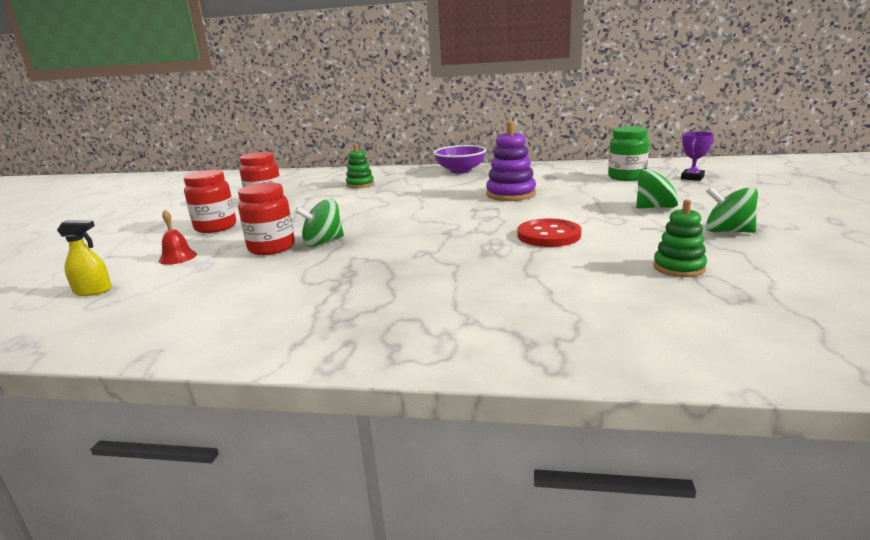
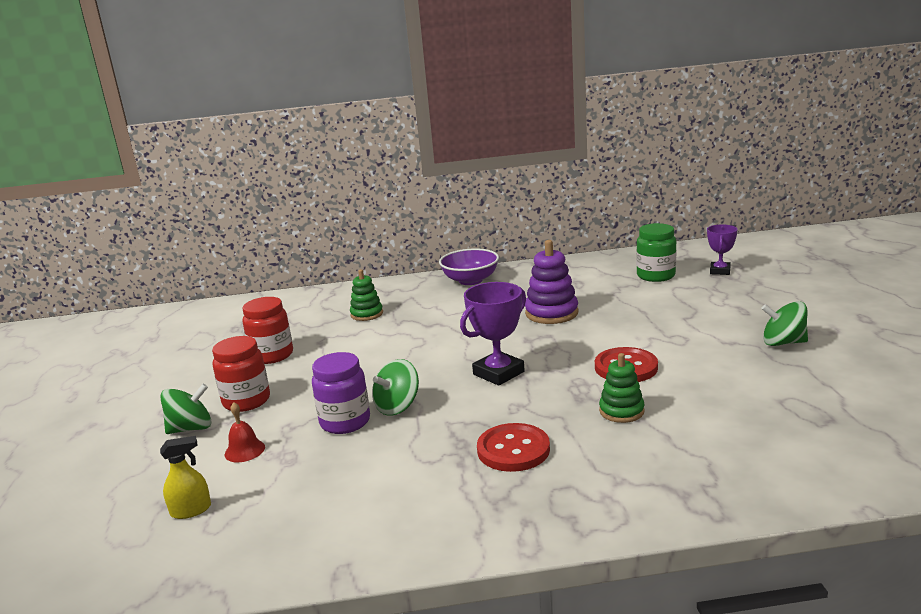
camera: 15 degrees left, 0 degrees up
(271, 248) = (345, 422): red jar -> purple jar
(390, 283) = (513, 450): none -> red button
(428, 228) = (498, 373): none -> purple trophy
(655, 207) = (706, 318): green spinning top -> green spinning top (191, 428)
(678, 267) = (762, 392): green stacking toy -> green stacking toy (621, 411)

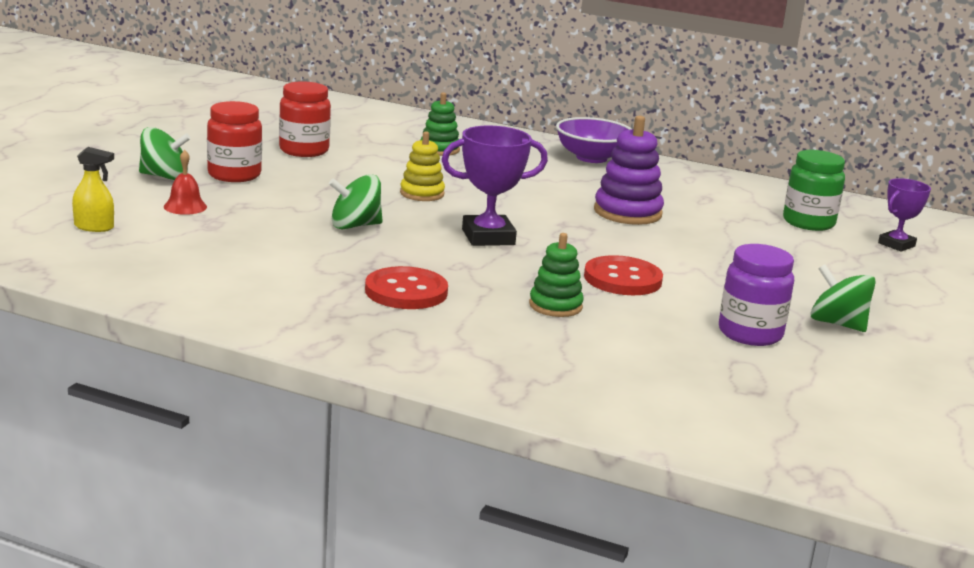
camera: 25 degrees right, 0 degrees up
(345, 422) = (293, 219): purple jar -> purple jar (750, 334)
(405, 356) = (422, 194): none -> yellow stacking toy

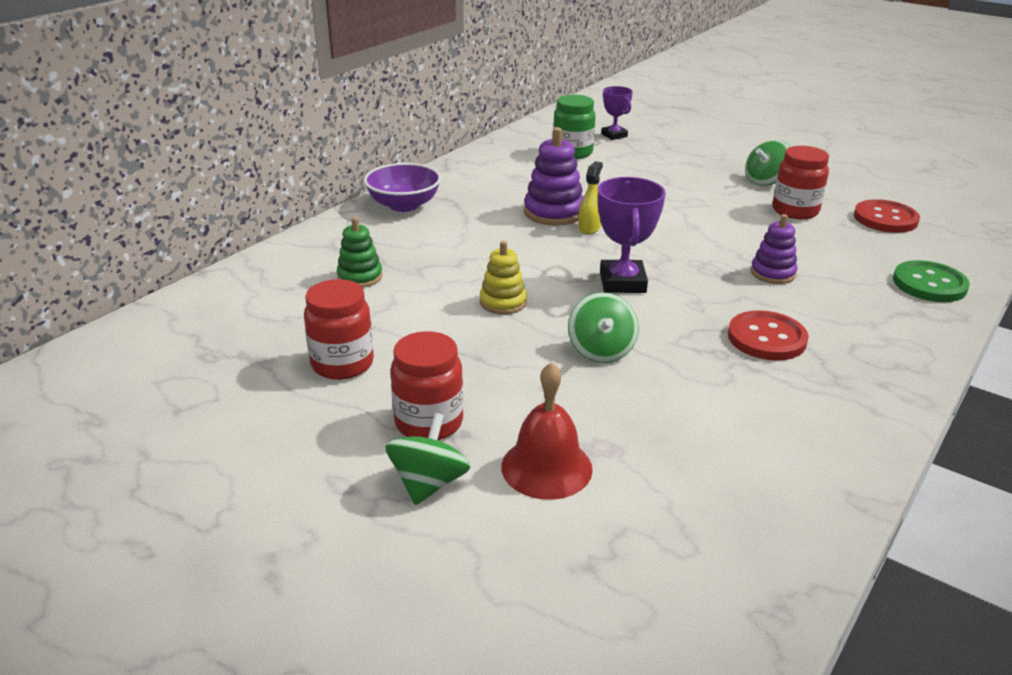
camera: 75 degrees left, 10 degrees up
(94, 227) = (628, 550): yellow spray bottle -> yellow spray bottle (589, 228)
(185, 207) = (546, 467): red bell -> red bell, size x1.67
(555, 306) = (772, 273): green stacking toy -> purple stacking toy
(587, 394) = (929, 284): none -> green button
(622, 279) = (707, 238): red button -> red button (885, 219)
(750, 334) = (795, 211): purple jar -> red jar

